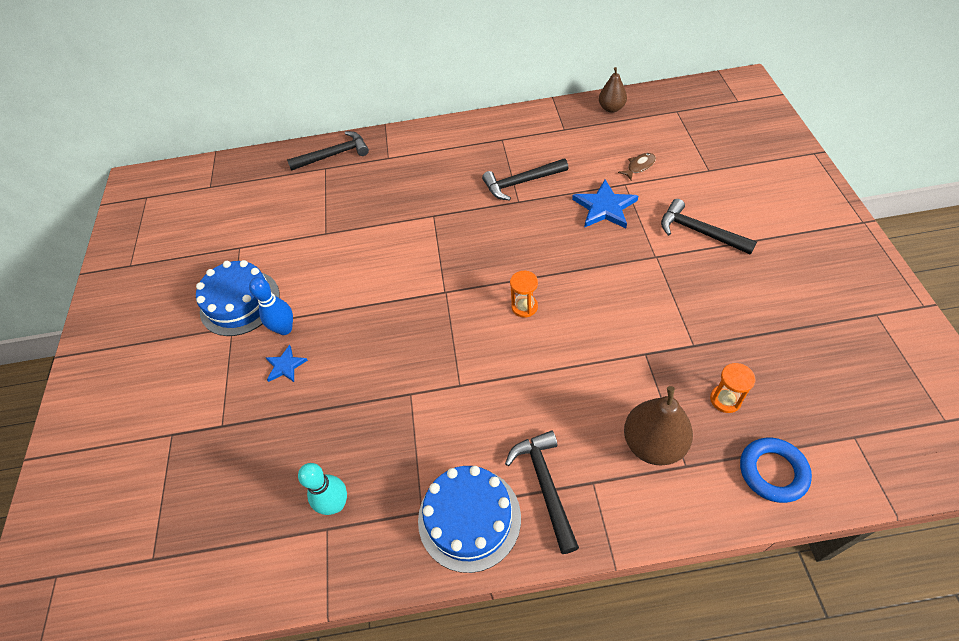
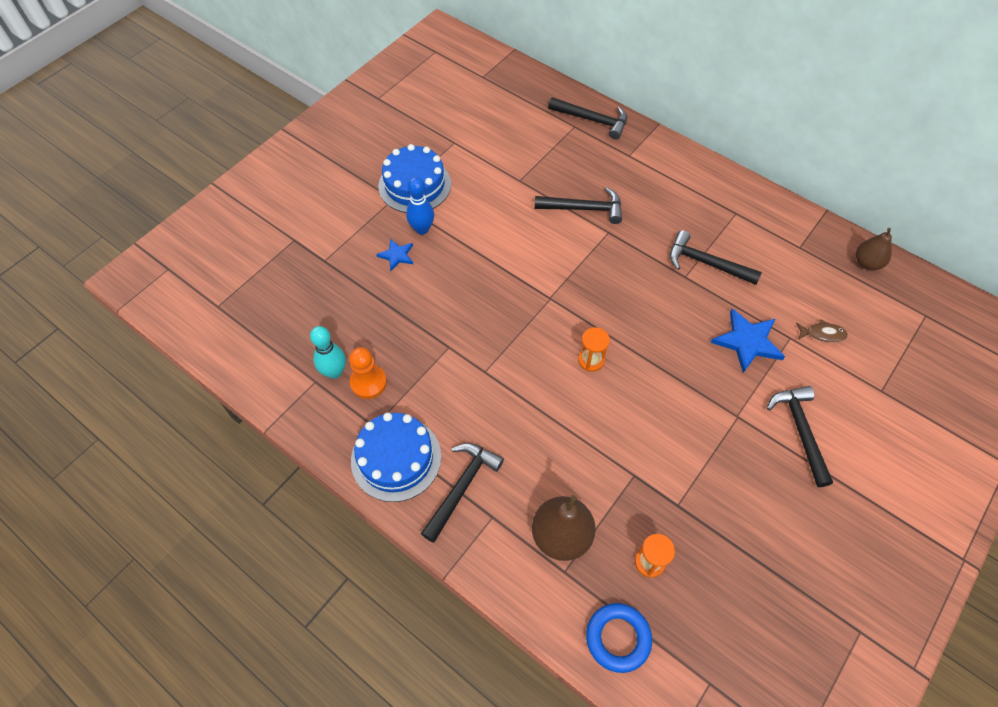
camera: 40 degrees right, 5 degrees up
(376, 483) = (368, 382): none -> orange pawn
(397, 214) = (584, 208): none -> black hammer

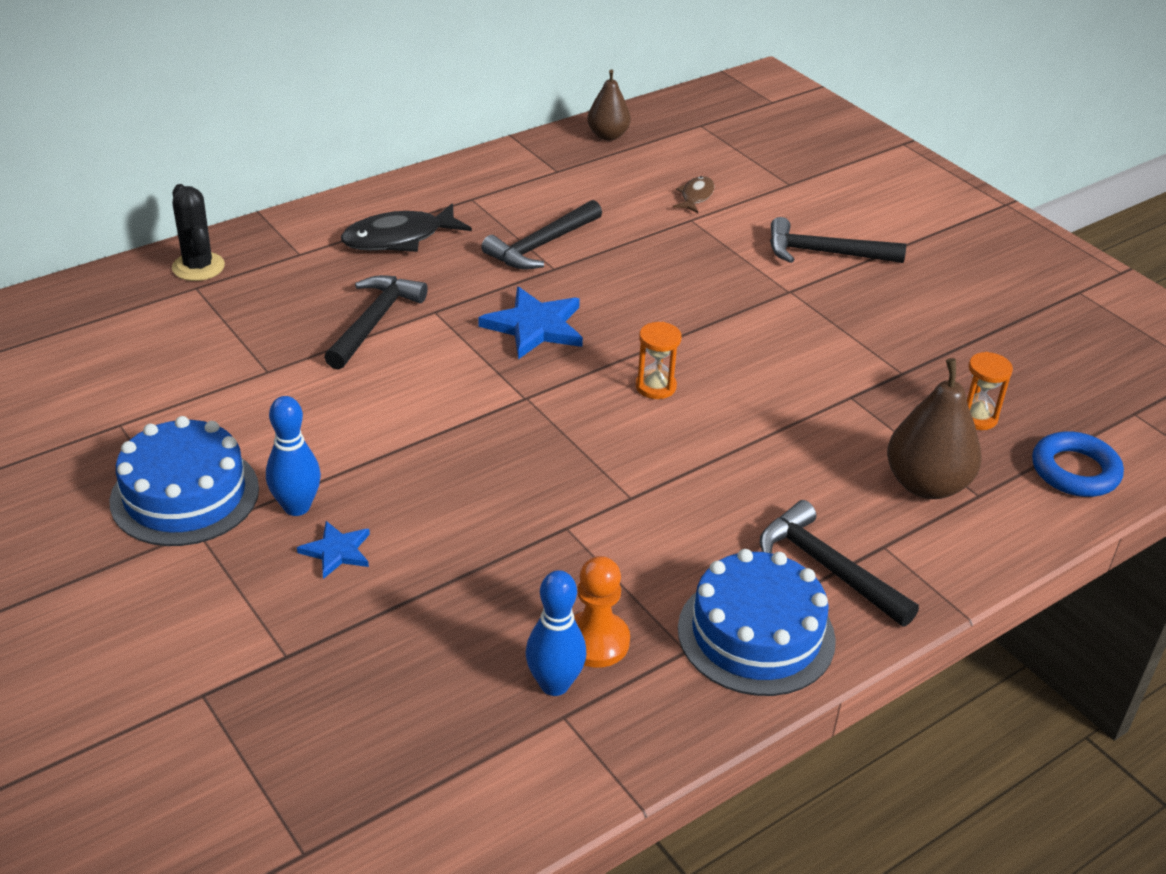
camera: 75 degrees left, 20 degrees down
(334, 372) = (554, 684): turquoise bowling pin -> blue bowling pin
(592, 120) = (198, 267): black hammer -> black cactus
(670, 193) = (399, 238): none -> black fish
(747, 341) = (682, 251): blue star -> blue star (535, 326)

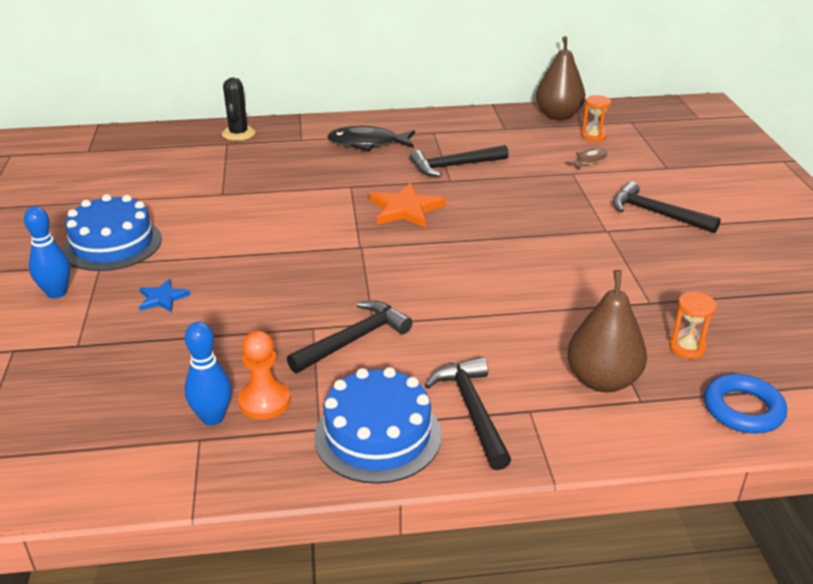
camera: 30 degrees right, 5 degrees down
(297, 507) = (165, 268): blue bowling pin -> blue bowling pin (56, 293)
(374, 321) = (308, 183): black hammer -> black hammer (354, 339)
(535, 326) = (405, 209): blue star -> orange star
(608, 135) = (558, 116): brown pear -> brown pear, size x1.56
(655, 386) = (453, 263): orange hourglass -> orange hourglass (593, 136)

